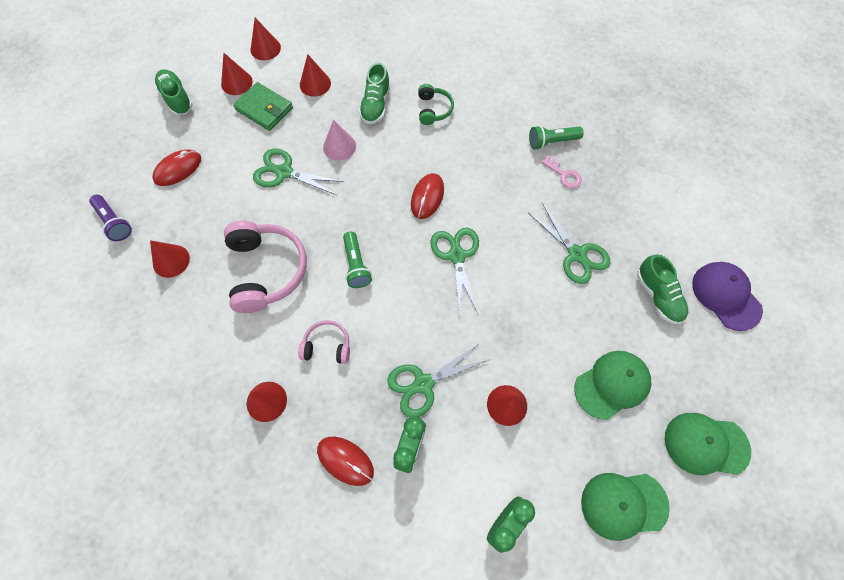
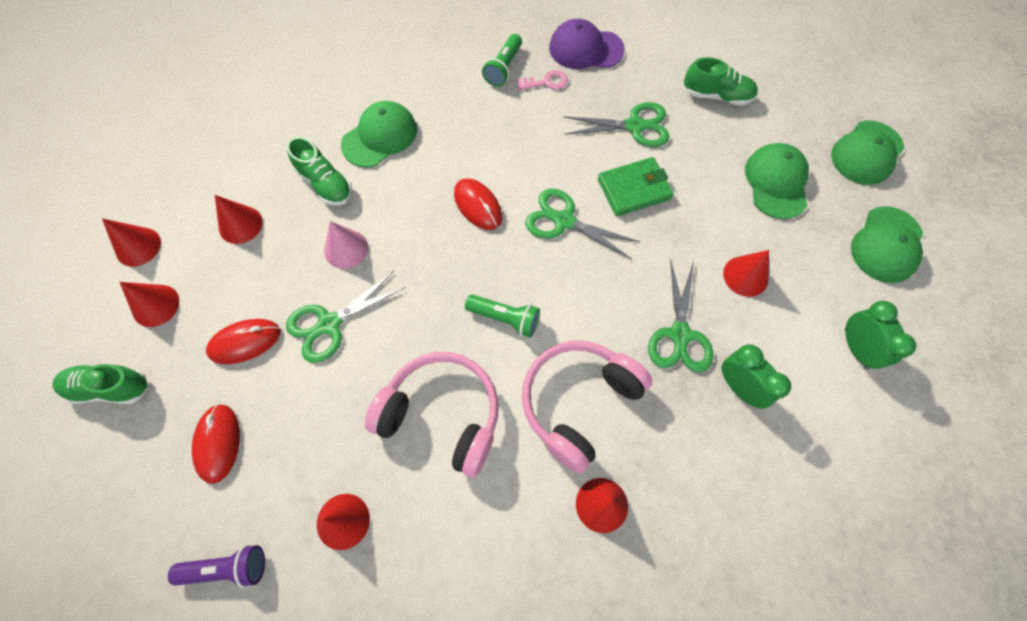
camera: 55 degrees left, 0 degrees up
(264, 109) = (223, 296): green wallet -> green wallet (634, 189)
(327, 346) = (578, 403): pink headphones -> pink headphones, size x1.92
(345, 460) = (717, 458): red mouse -> red mouse (244, 342)
(433, 109) = (380, 137): green headphones -> green cap
(726, 296) = (748, 52): purple cap -> purple cap (585, 49)

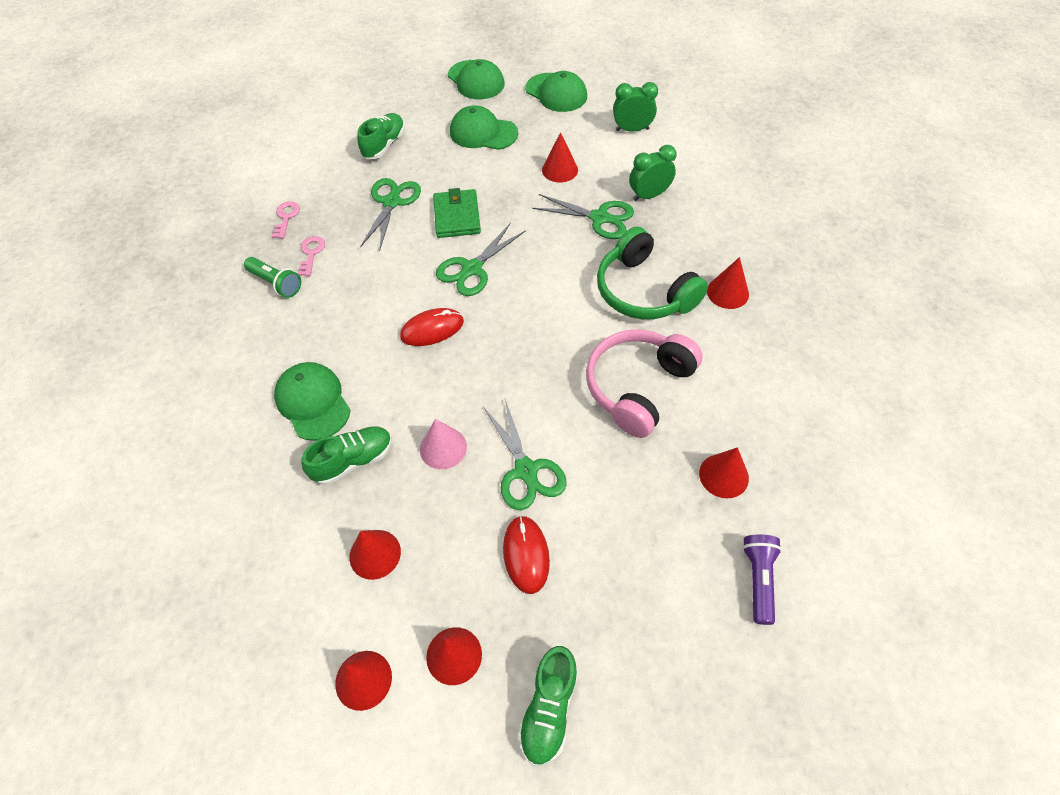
camera: 75 degrees left, 10 degrees down
(218, 443) = (634, 586): red mouse -> none
(505, 318) = (556, 327): green flashlight -> none
(578, 403) = (644, 291): pink headphones -> green headphones
(585, 49) = (286, 217): purple cap -> pink key

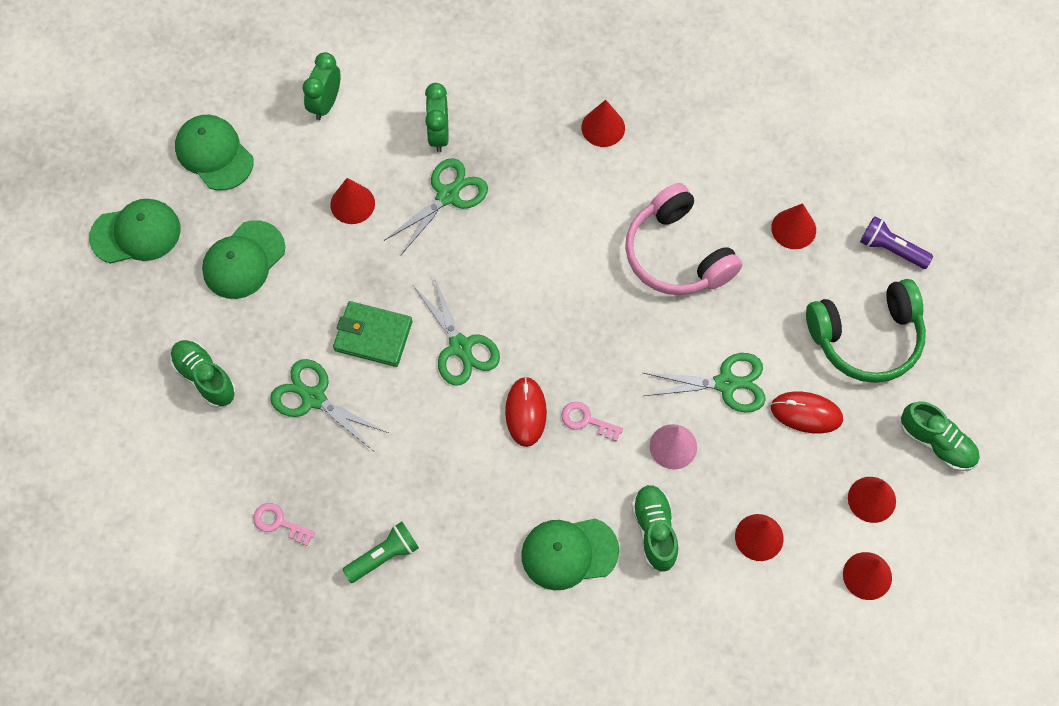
camera: 70 degrees left, 10 degrees up
(311, 253) = (355, 508): pink key -> pink key (586, 420)
(556, 93) = (214, 154): green cap -> green cap turned 105 degrees counterclockwise
(644, 291) = (567, 198): green headphones -> green headphones (866, 338)

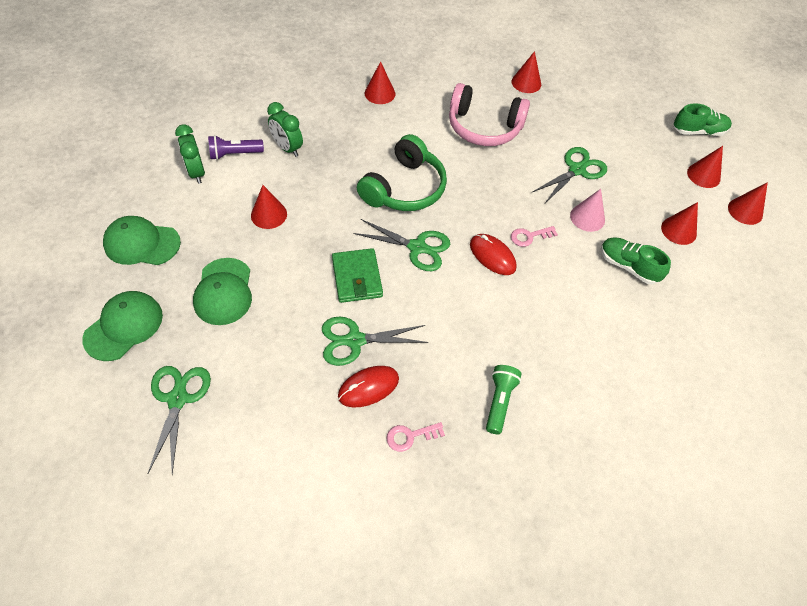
camera: 45 degrees left, 10 degrees down
(205, 378) = (265, 382): green shoe -> none
(373, 336) = (357, 277): green wallet -> green wallet turned 75 degrees counterclockwise
(448, 195) = (325, 175): green scissors -> green scissors (178, 398)
(569, 553) = (599, 313): green cap -> none
(806, 413) = (629, 158): red mouse -> red mouse (368, 387)
(866, 338) = (614, 108): green headphones -> green headphones (404, 188)
(891, 249) = (579, 65): purple flashlight -> purple flashlight (235, 154)

